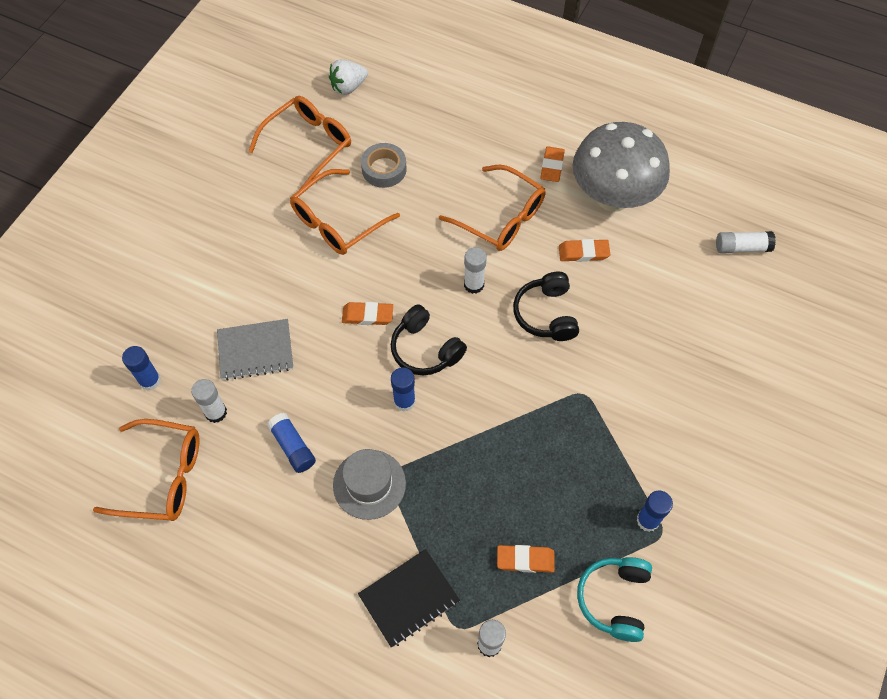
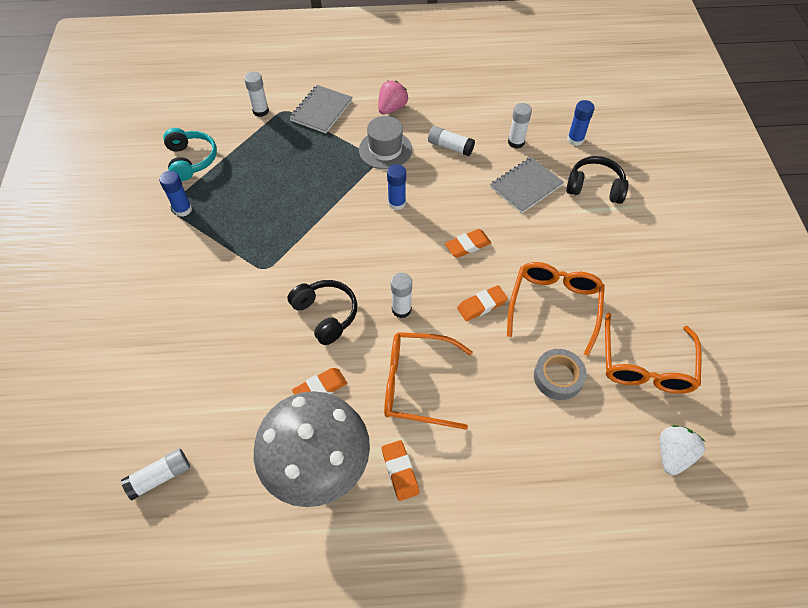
camera: 150 degrees right, 5 degrees down
(164, 477) = (513, 101): orange glasses -> none
(293, 447) = (450, 147): blue glue stick -> white glue stick
(317, 550) = (392, 108): none -> pink strawberry
(409, 598) = (321, 110): black notebook -> grey notebook
(425, 349) = (406, 243): black headphones -> black headphones (595, 187)
(525, 560) = (259, 155): orange eraser -> orange eraser (481, 305)

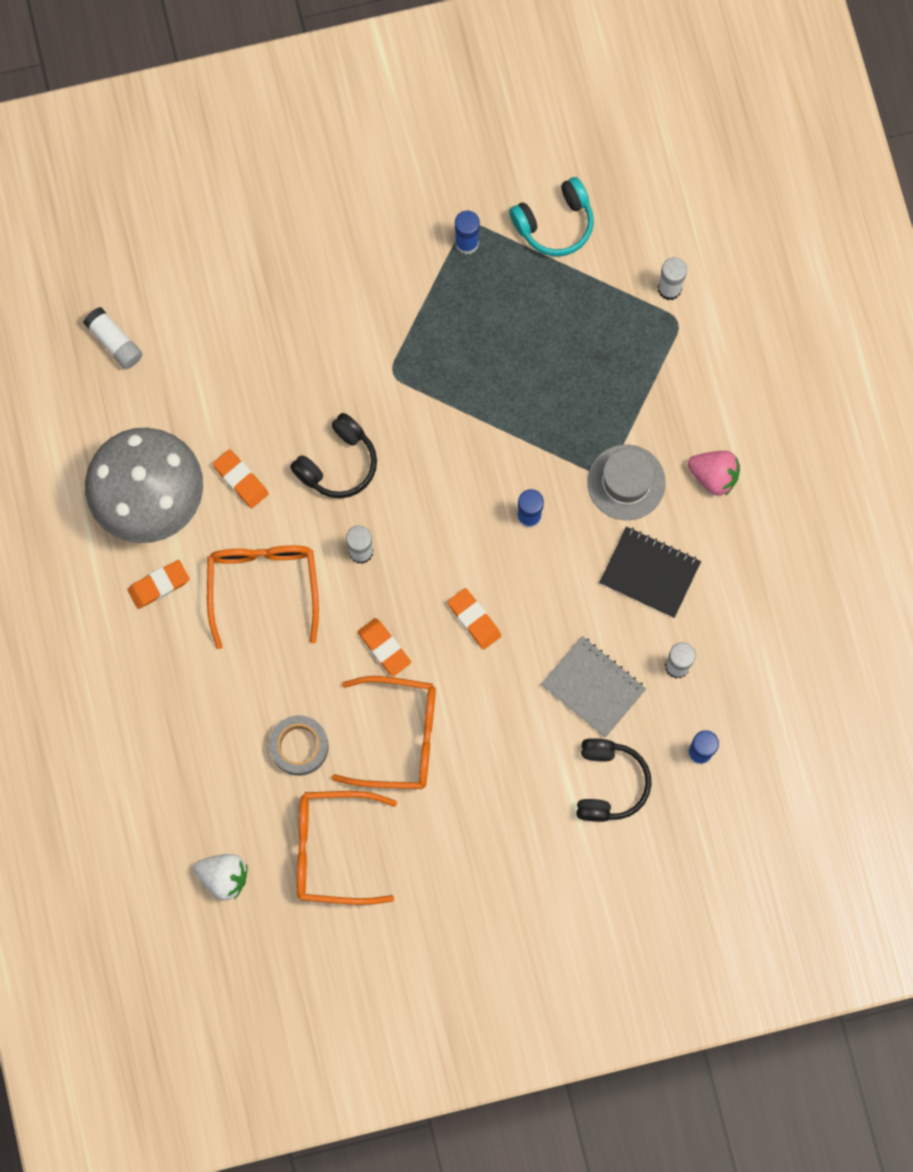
camera: 80 degrees right, 20 degrees up
(321, 110) = (688, 374): grey notebook -> none
(450, 147) = (649, 573): white glue stick -> black notebook

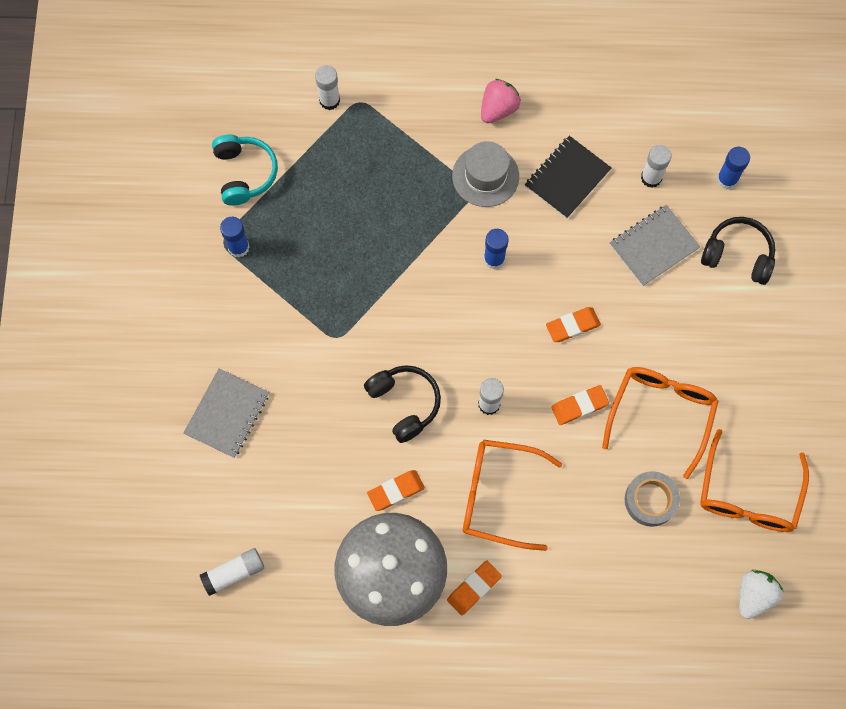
camera: 75 degrees left, 5 degrees down
(159, 585) = (474, 588): orange eraser -> orange eraser turned 60 degrees clockwise
(278, 286) = (227, 414): none -> grey notebook

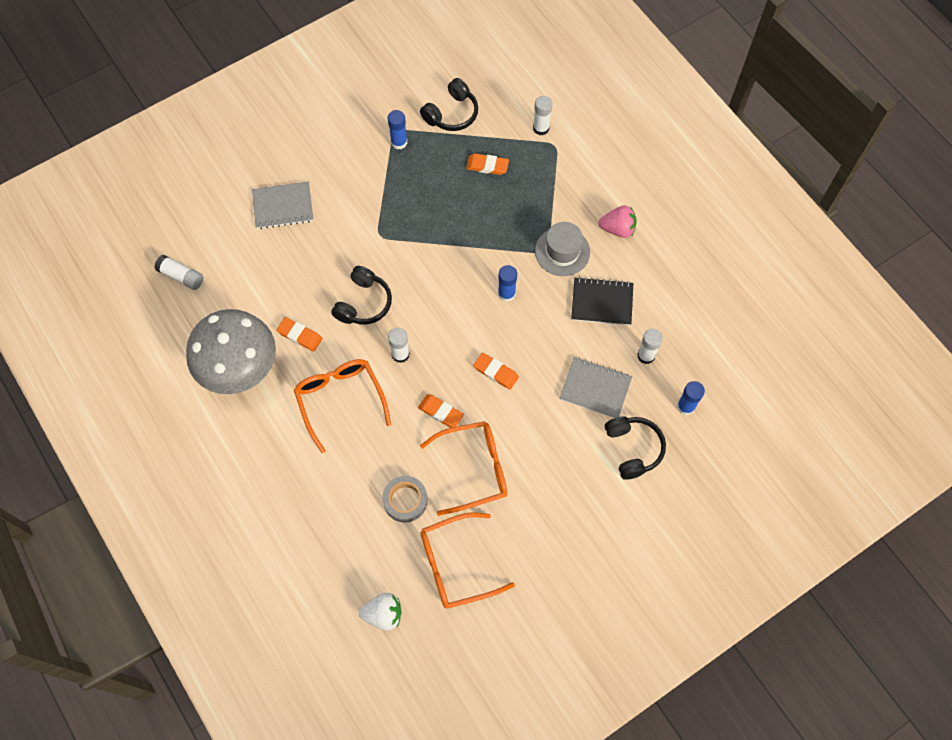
camera: 55 degrees right, 5 degrees down
(244, 173) = (451, 113): turquoise headphones -> black headphones
(474, 588) = (265, 424): orange eraser -> orange eraser (487, 166)

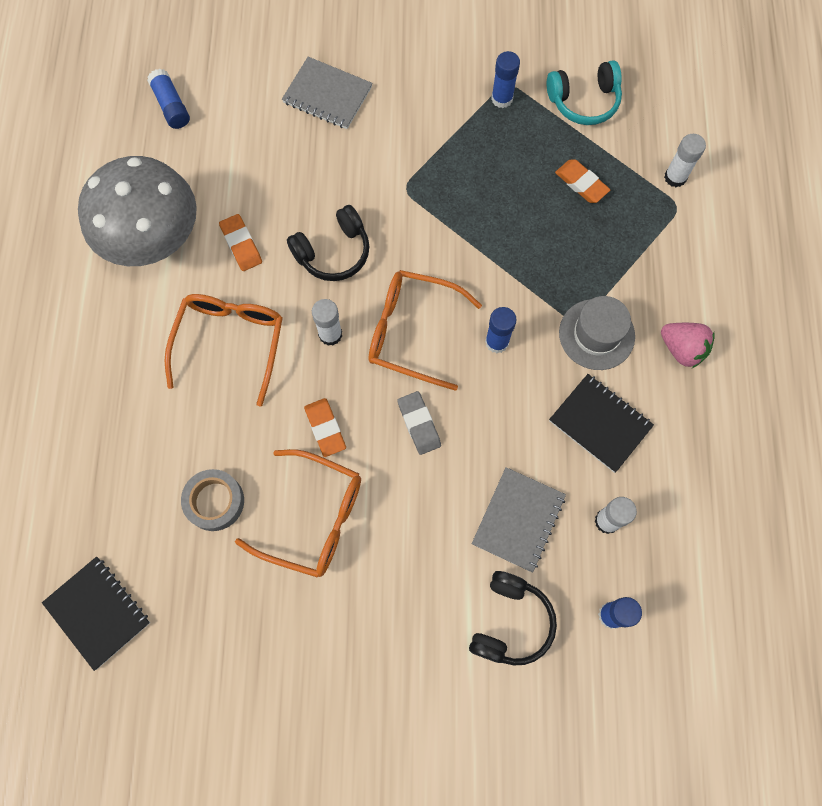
camera: 35 degrees right, 5 degrees up
(181, 276) = (171, 106): white glue stick -> blue glue stick
(383, 614) = (98, 612): white strawberry -> black notebook
(451, 113) = (584, 101): black headphones -> turquoise headphones
(455, 565) = (212, 613): orange glasses -> orange glasses (410, 331)
(496, 372) = (419, 424): orange eraser -> grey eraser
(595, 388) = (518, 520): grey notebook -> grey notebook turned 60 degrees clockwise

